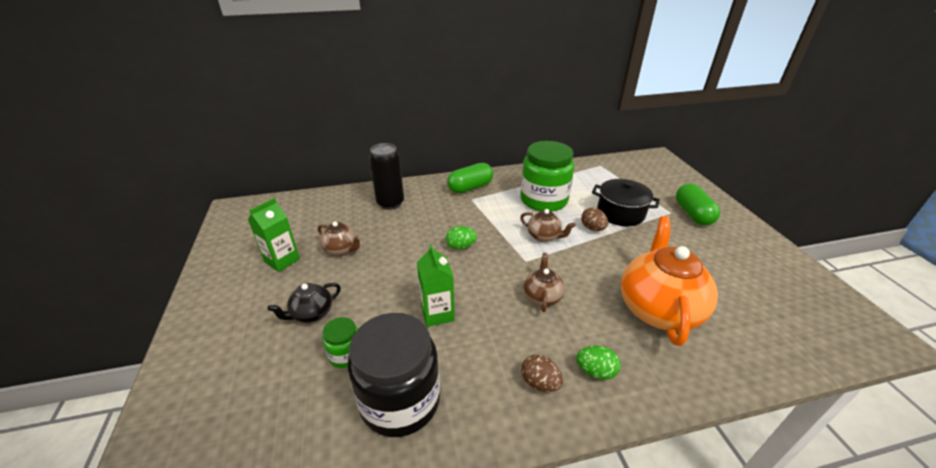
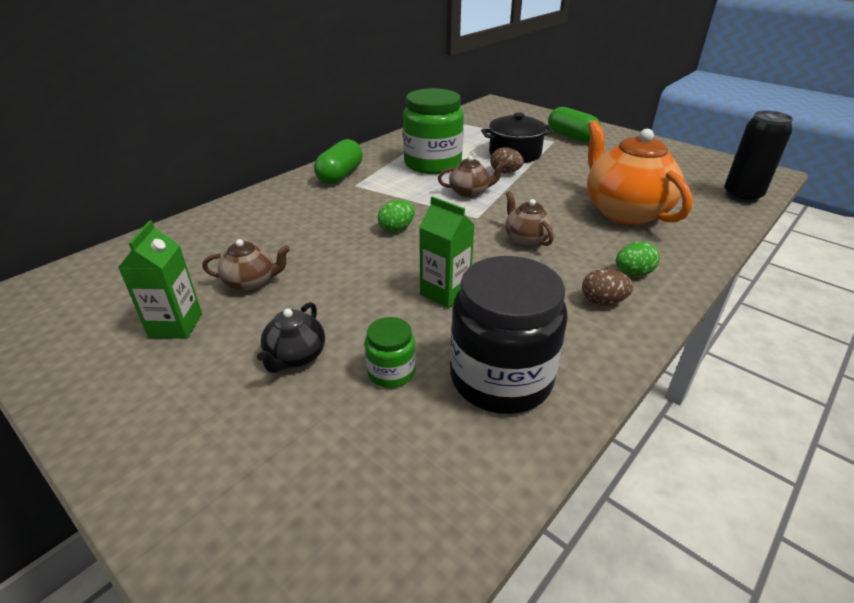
camera: 35 degrees left, 0 degrees up
(390, 203) = (258, 218): black can -> black can (741, 196)

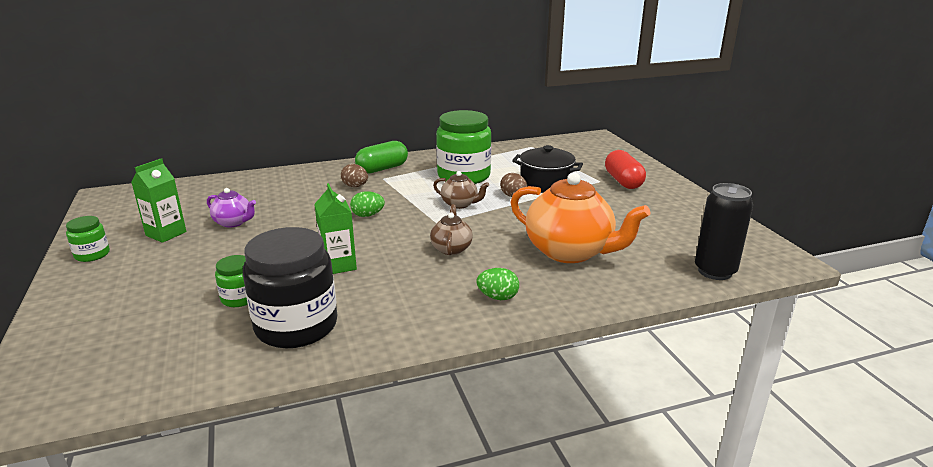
camera: 30 degrees right, 10 degrees down
(99, 392) = (92, 255): none -> green jar
(251, 283) = (234, 222): brown teapot -> purple teapot
(295, 357) = (201, 271): black teapot -> none
(571, 137) = (623, 181): green capsule -> red capsule
(602, 301) = (440, 307): brown egg -> brown egg (355, 186)
(624, 211) = (570, 252): orange teapot -> orange teapot turned 120 degrees clockwise

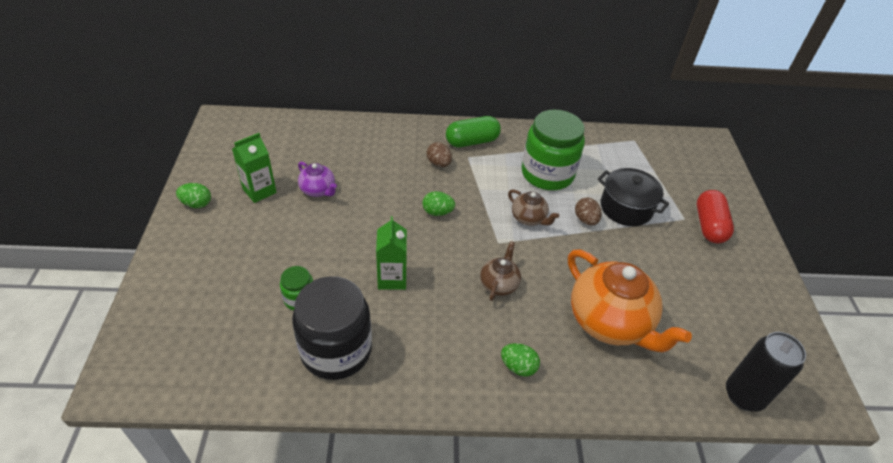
camera: 15 degrees right, 20 degrees up
(92, 255) = (197, 204): green jar -> green egg

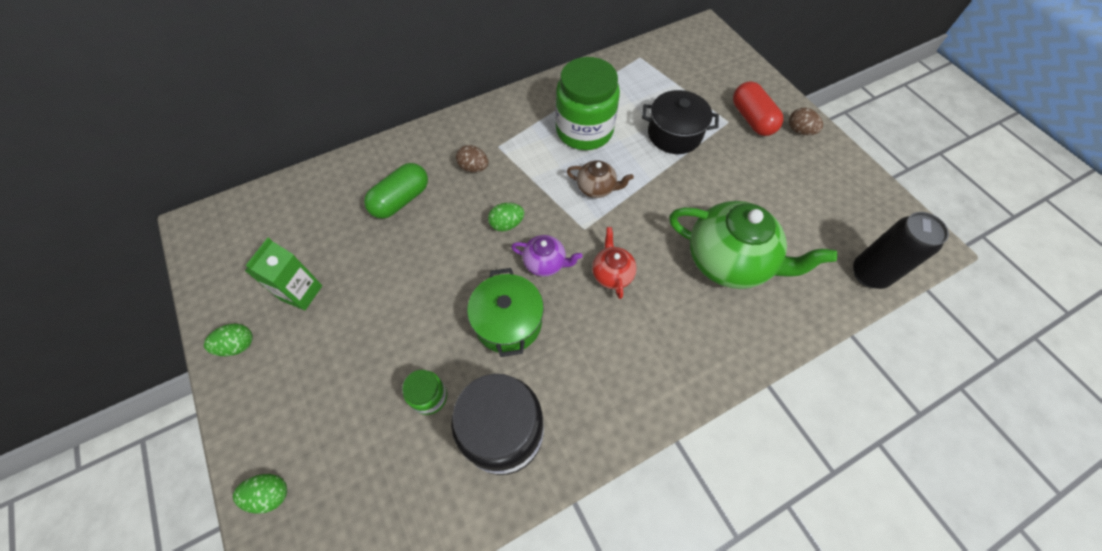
camera: 25 degrees left, 15 degrees up
(318, 190) = (367, 260): purple teapot -> purple teapot (545, 263)
(392, 278) = (508, 322): green carton -> green pot
(472, 141) = (491, 127): green capsule -> green capsule (401, 200)
(499, 284) = (612, 274): brown teapot -> red teapot
(518, 367) = (680, 351): green egg -> green egg (270, 494)
(585, 220) = (647, 164): brown egg -> brown egg (800, 131)
(610, 322) = (729, 261): orange teapot -> green teapot

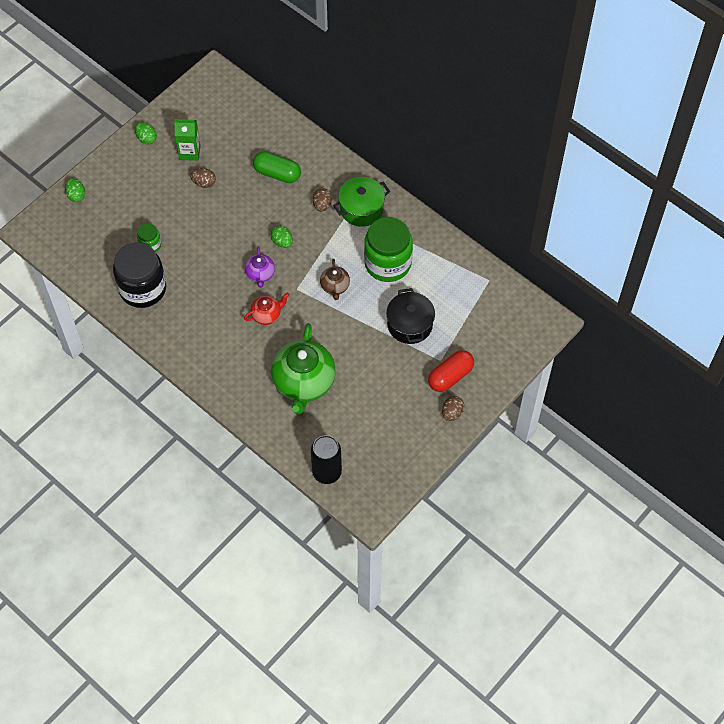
camera: 70 degrees right, 0 degrees up
(364, 289) = (204, 183): none -> brown egg
(508, 322) = (210, 268): green pot -> green pot (361, 209)

